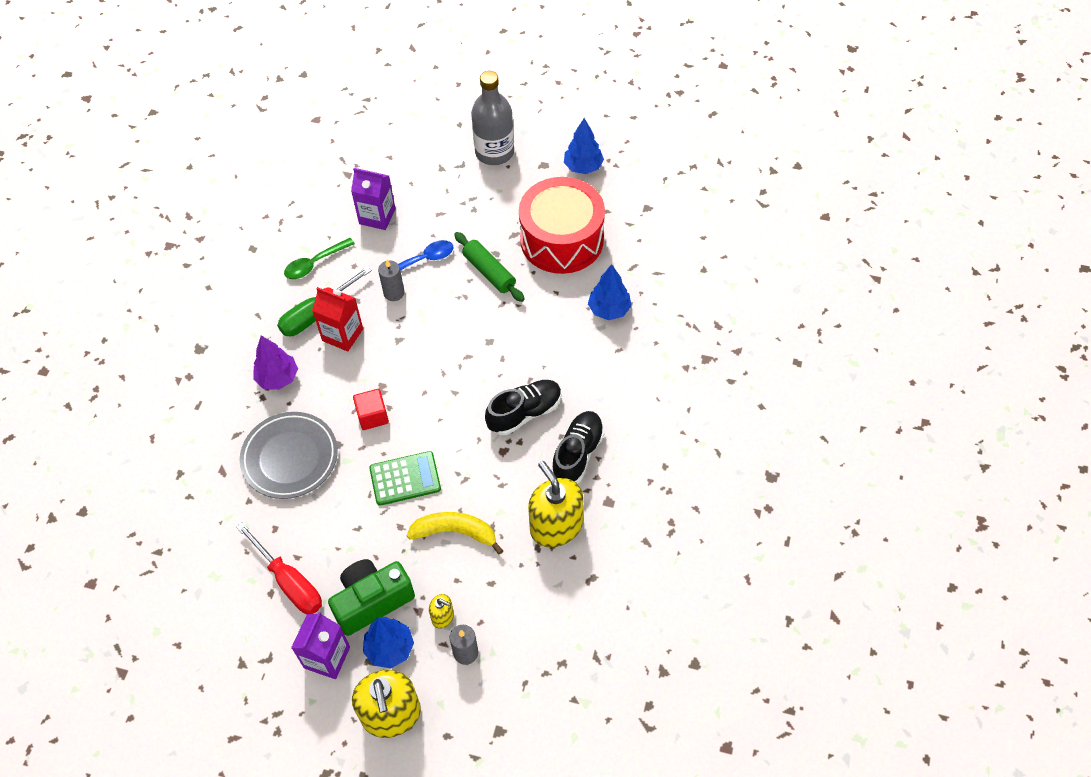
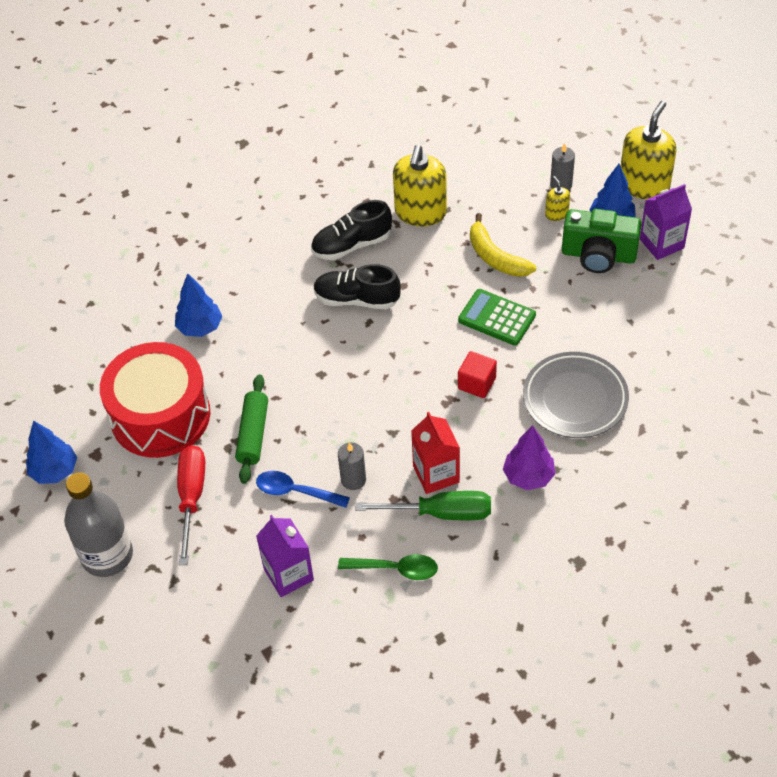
camera: 135 degrees left, 5 degrees down
(289, 582) = (650, 308): red screwdriver -> red screwdriver (191, 497)

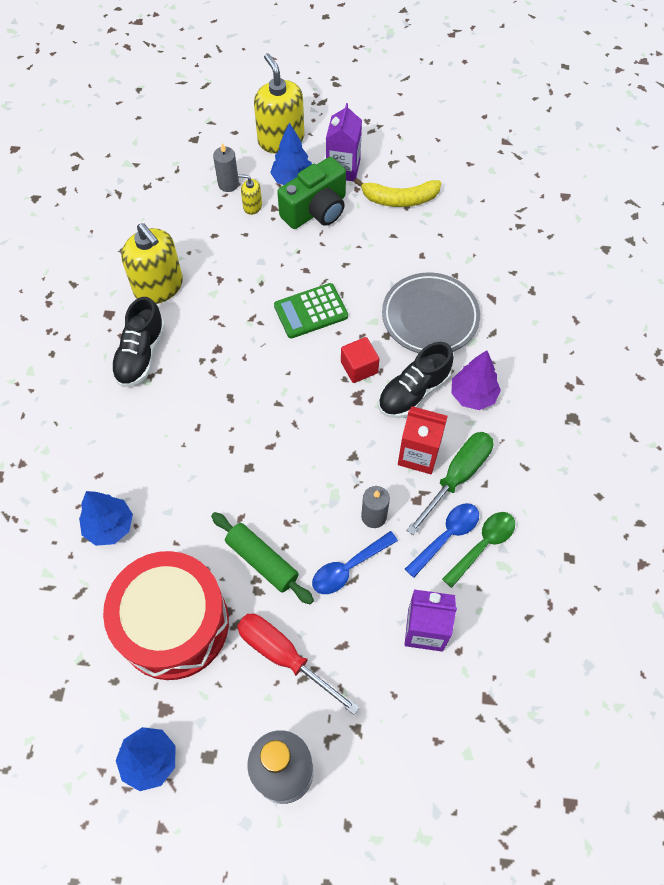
camera: 55 degrees left, 10 degrees up
(356, 299) = (199, 390): black shoe -> black shoe (413, 392)
(380, 539) = (446, 536): none -> blue spoon
(495, 257) = (253, 271): yellow banana -> yellow banana (399, 199)

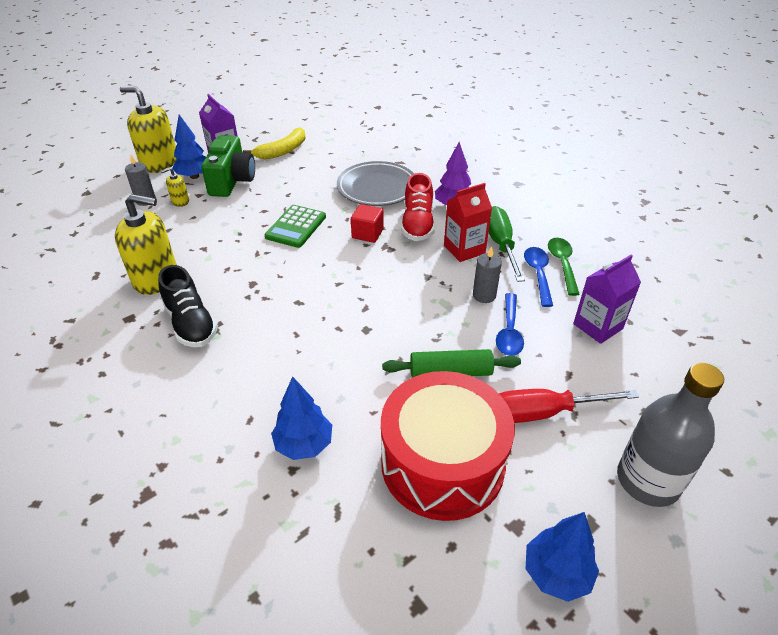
camera: 45 degrees left, 20 degrees down
(413, 392) = (417, 224): black shoe -> red shoe

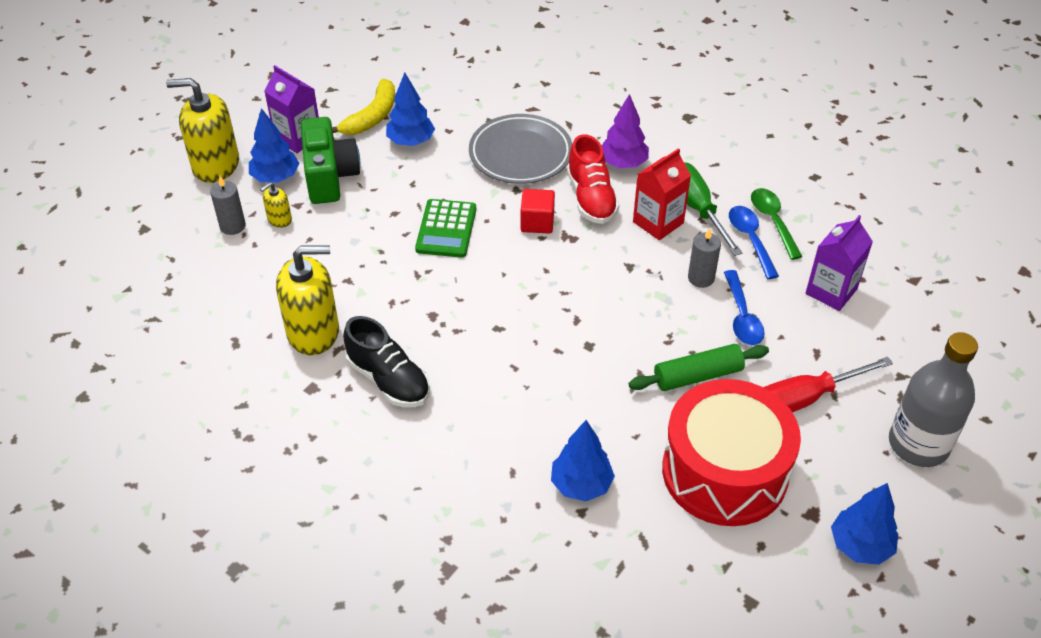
camera: 15 degrees left, 5 degrees up
(301, 169) = (411, 141): none -> blue tree

